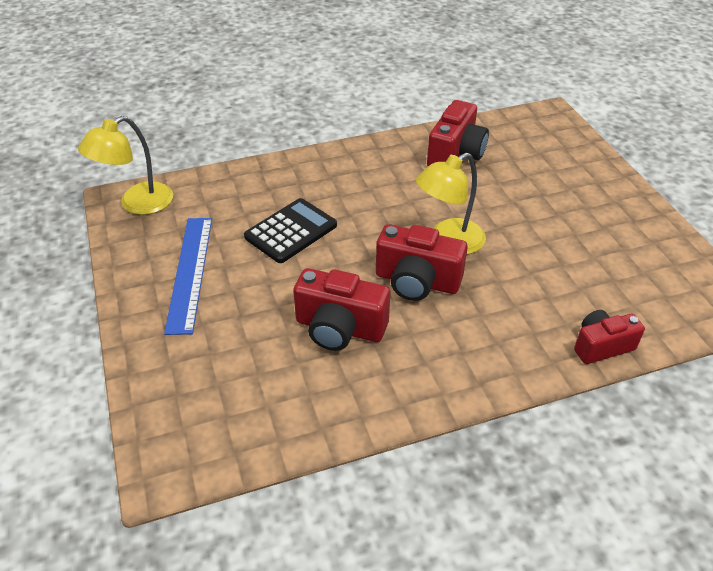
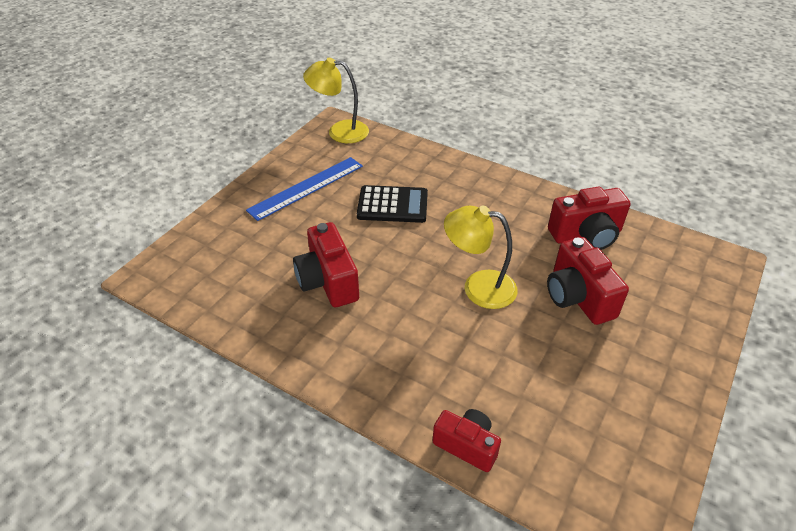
camera: 50 degrees right, 0 degrees up
(417, 281) = (415, 293): red camera -> red camera (578, 297)

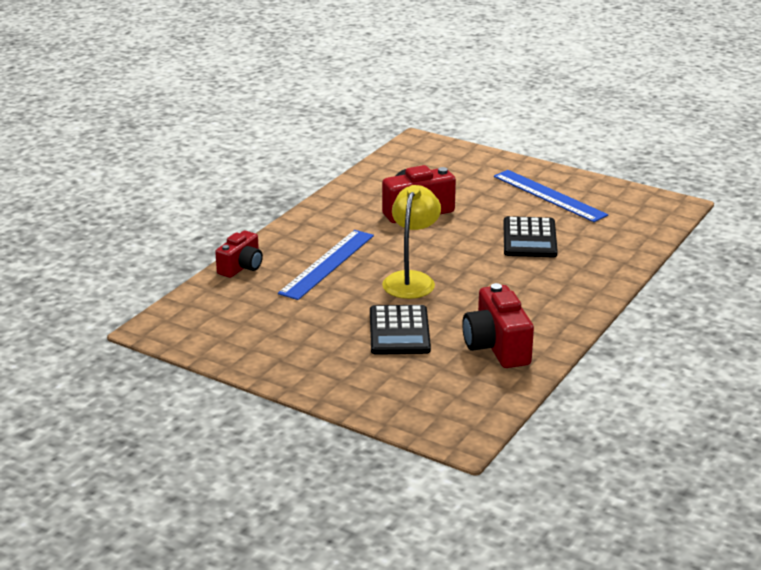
camera: 90 degrees right, 15 degrees down
(339, 131) = (658, 208): yellow lamp -> none
(451, 357) = (327, 264): none -> blue ruler
(578, 297) = (399, 331): red camera -> black calculator

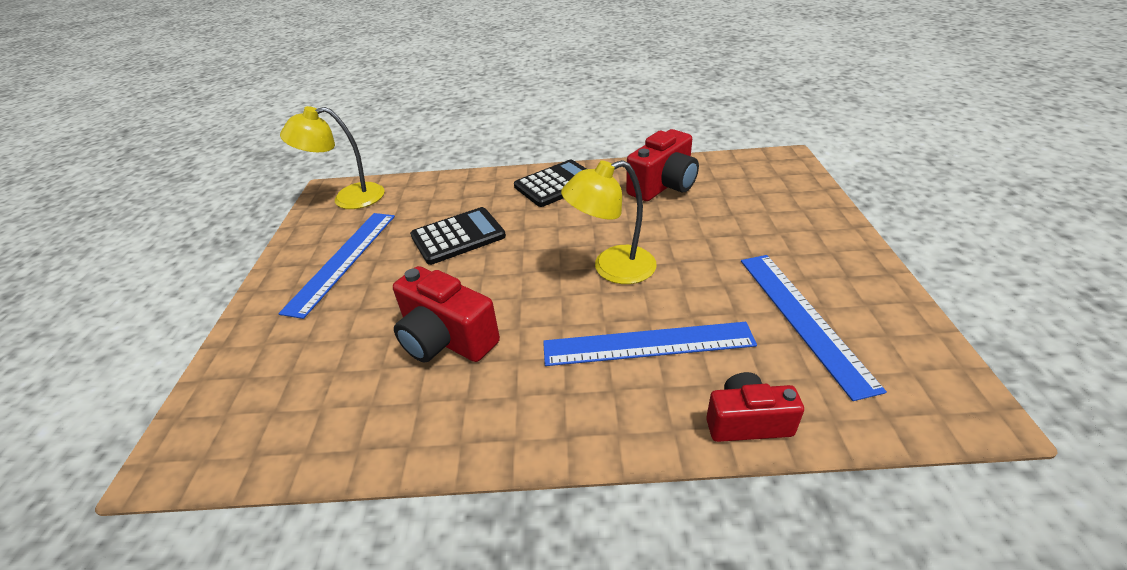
camera: 120 degrees left, 10 degrees up
(273, 320) = (803, 318): none -> blue ruler
(399, 331) = (706, 235): black calculator -> black calculator (556, 184)
(651, 210) = (348, 198): none -> yellow lamp

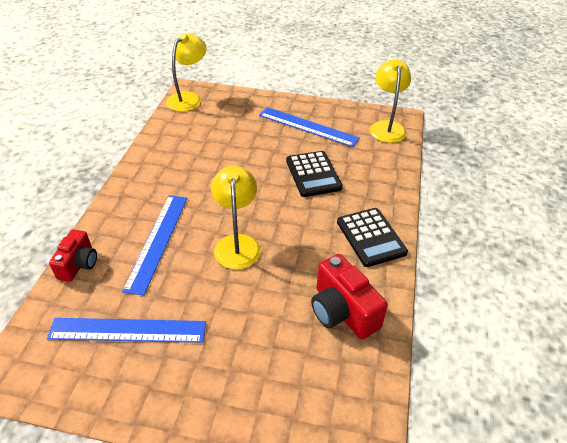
camera: 100 degrees right, 5 degrees up
(212, 446) = (188, 98): none -> yellow lamp
(446, 339) = (212, 162): red camera -> none

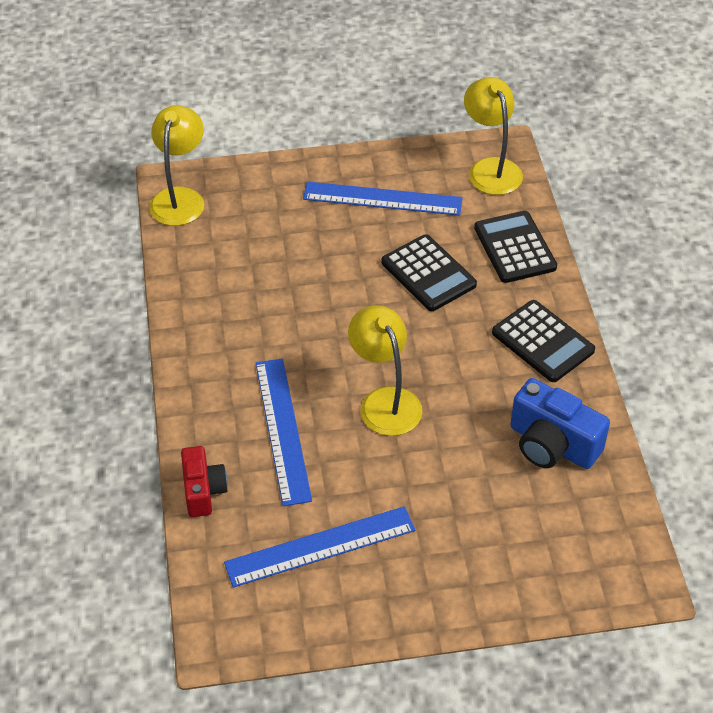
camera: 20 degrees left, 5 degrees up
(342, 311) = (552, 444): red camera -> blue camera
(380, 174) = (514, 248): none -> black calculator

